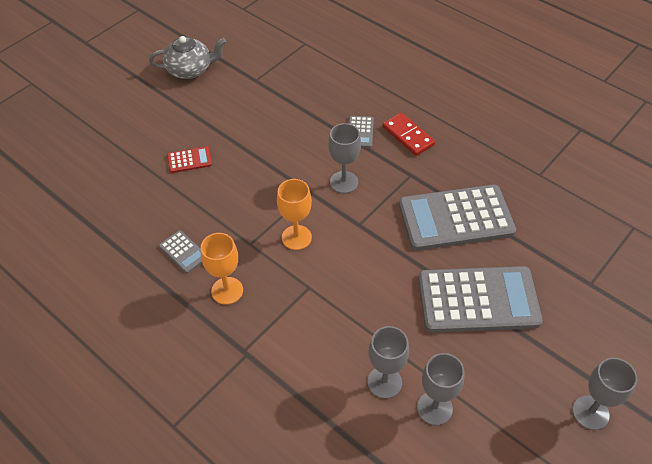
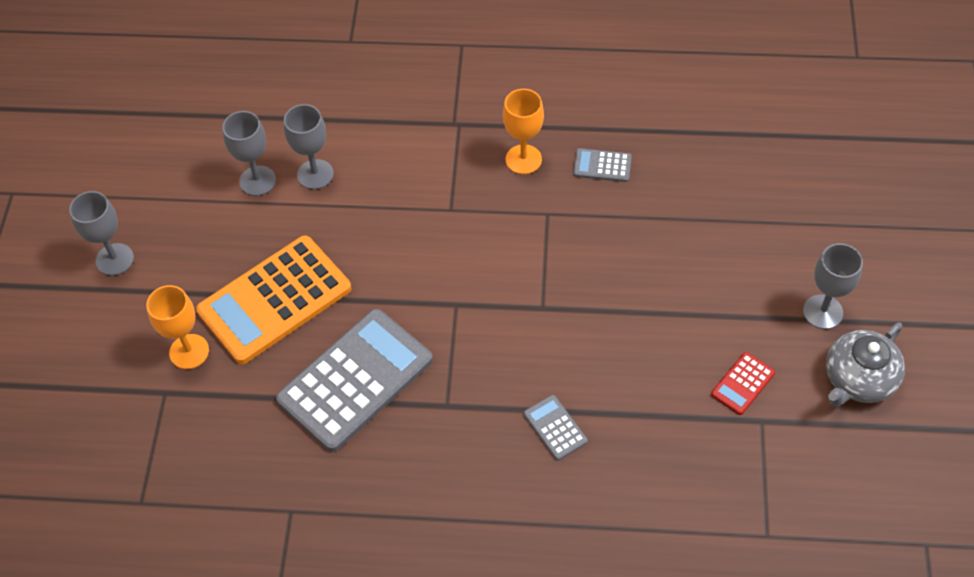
camera: 145 degrees right, 5 degrees up
(189, 160) = (708, 259): red calculator -> red calculator (743, 384)
(296, 237) = (507, 249): orange goblet -> orange goblet (189, 351)
(344, 182) = (515, 344): grey goblet -> grey goblet (822, 312)
(408, 136) = (492, 462): red domino -> none
(478, 300) = (275, 300): grey calculator -> orange calculator

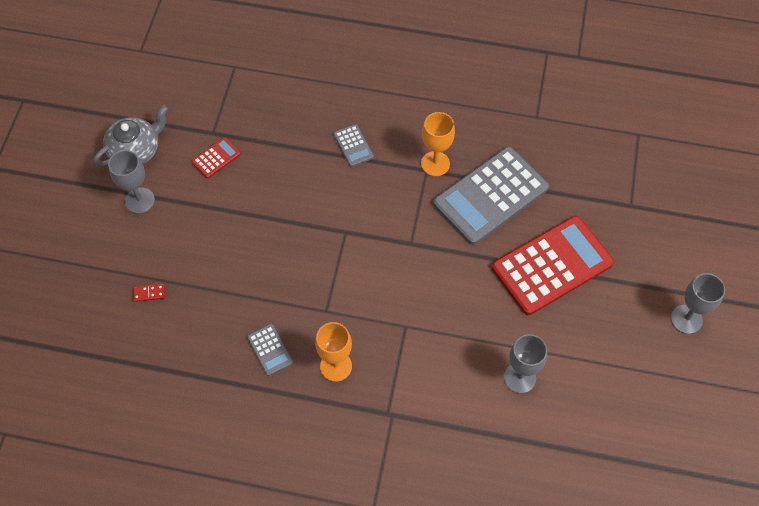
camera: 175 degrees left, 5 degrees up
(189, 351) = (616, 233): orange goblet -> orange goblet (435, 163)
(257, 181) = (571, 378): grey goblet -> none
(275, 300) = (552, 265): orange calculator -> red calculator
(602, 166) = (270, 350): grey calculator -> grey calculator turned 45 degrees clockwise
(763, 205) = (149, 293): none -> red domino

